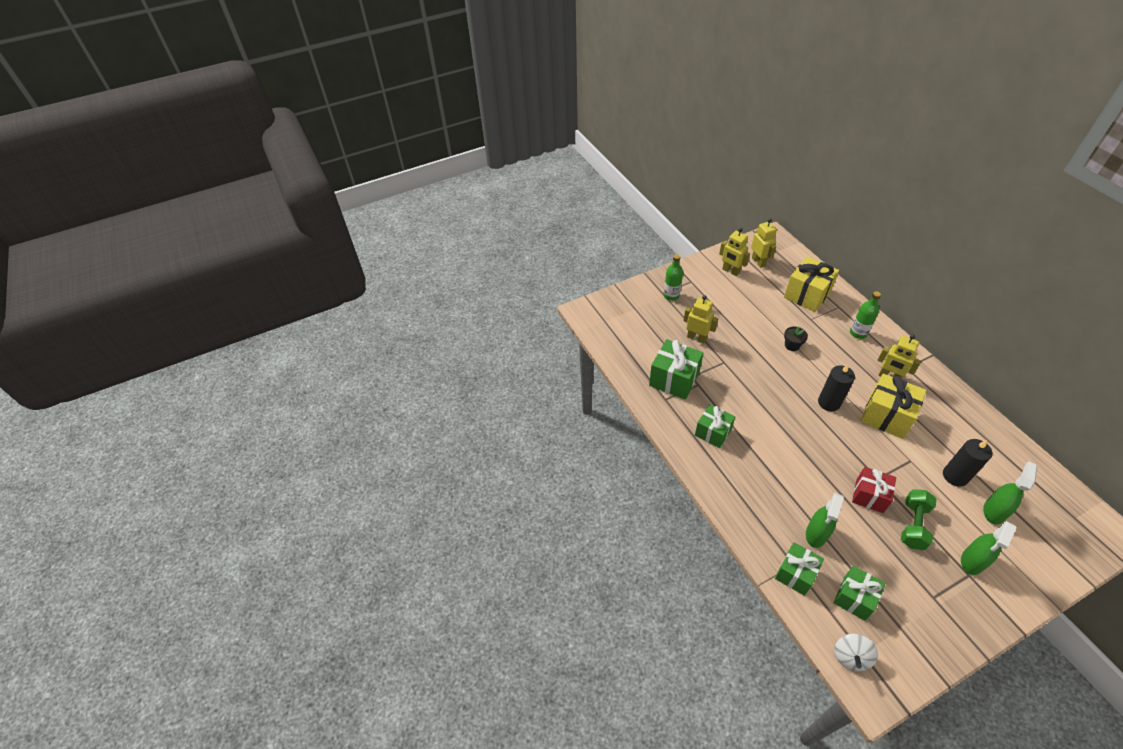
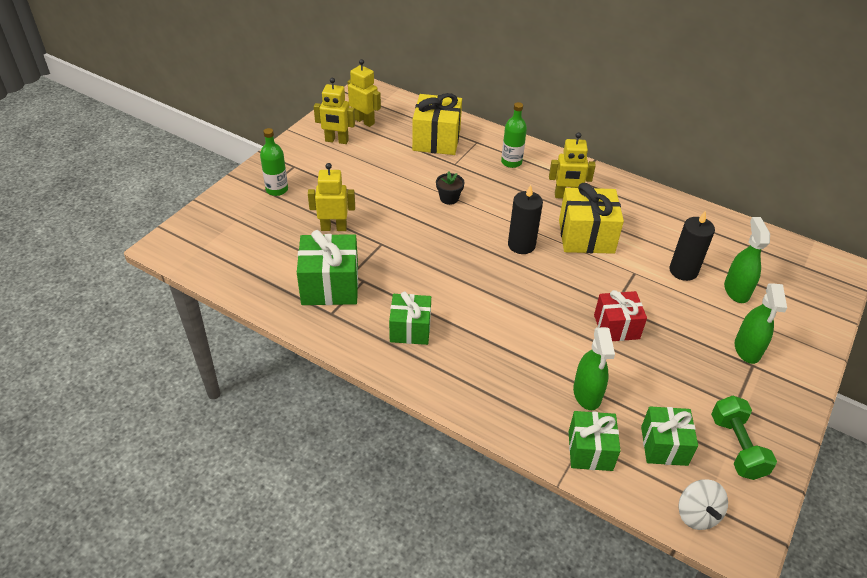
camera: 35 degrees left, 5 degrees down
(913, 525) = (674, 338): green dumbbell -> green dumbbell (736, 447)

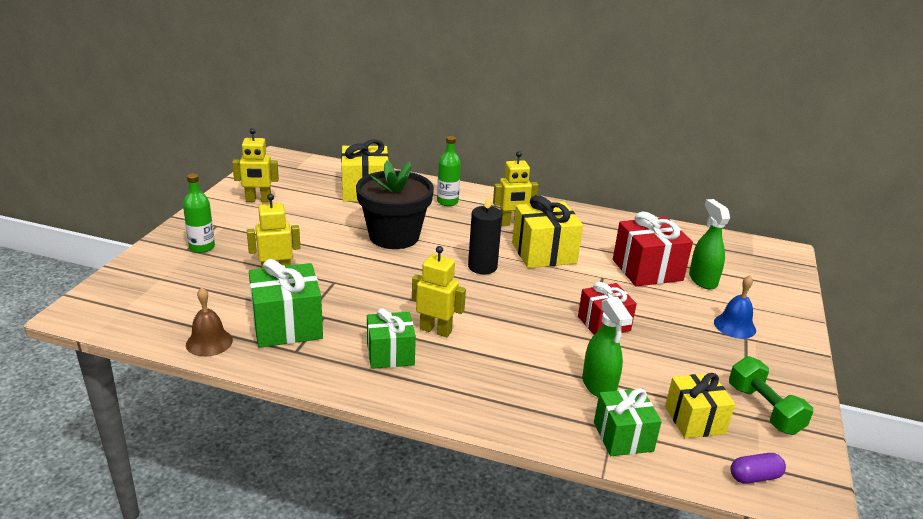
camera: 15 degrees left, 15 degrees down
(263, 293) = (209, 342): none -> brown bell
(364, 121) = (284, 182): yellow robot -> yellow robot (435, 330)
(449, 198) = (394, 236): black flower pot -> black flower pot, size x2.49
(664, 446) = (694, 420): green gift -> yellow gift
(683, 271) = (647, 270): black candle -> red gift
(697, 514) = (754, 477): white spinning top -> purple capsule
(747, 349) = (734, 326): green spray bottle -> blue bell

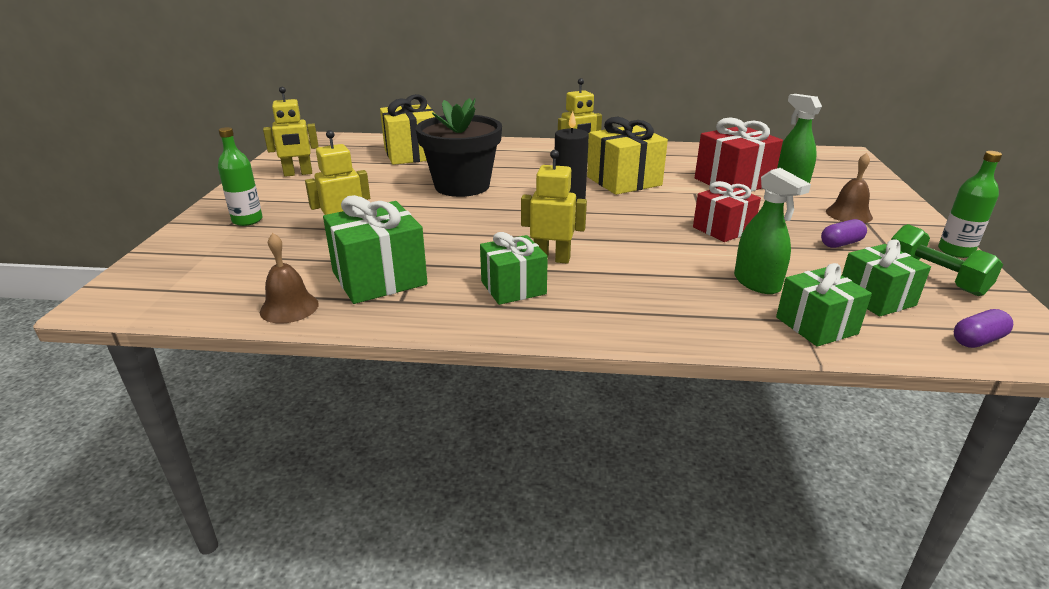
camera: 10 degrees left, 0 degrees up
(447, 202) = (502, 153): green bottle -> green bottle (955, 251)
(694, 420) = (876, 298): yellow gift -> green gift
(703, 357) = (841, 243): none -> purple capsule
(734, 326) = (849, 214): blue bell -> brown bell

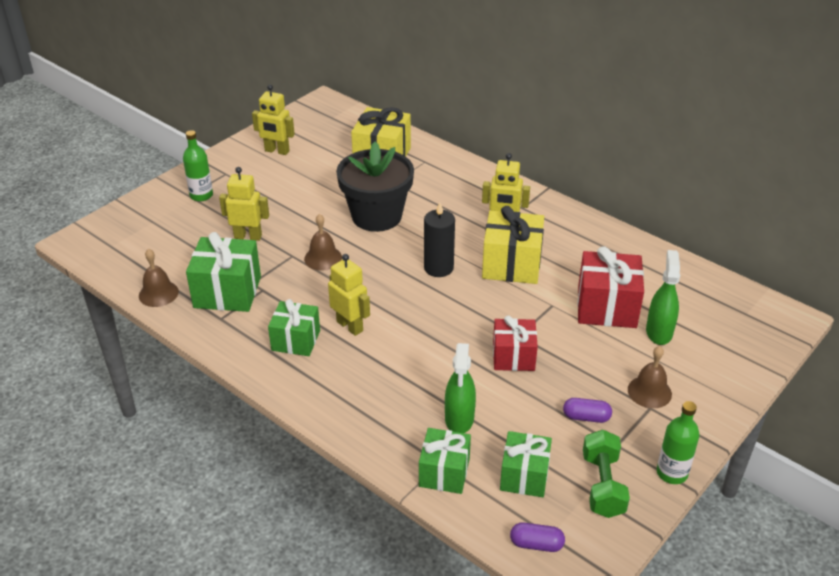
camera: 35 degrees right, 10 degrees up
(450, 224) = (323, 258): none -> brown bell

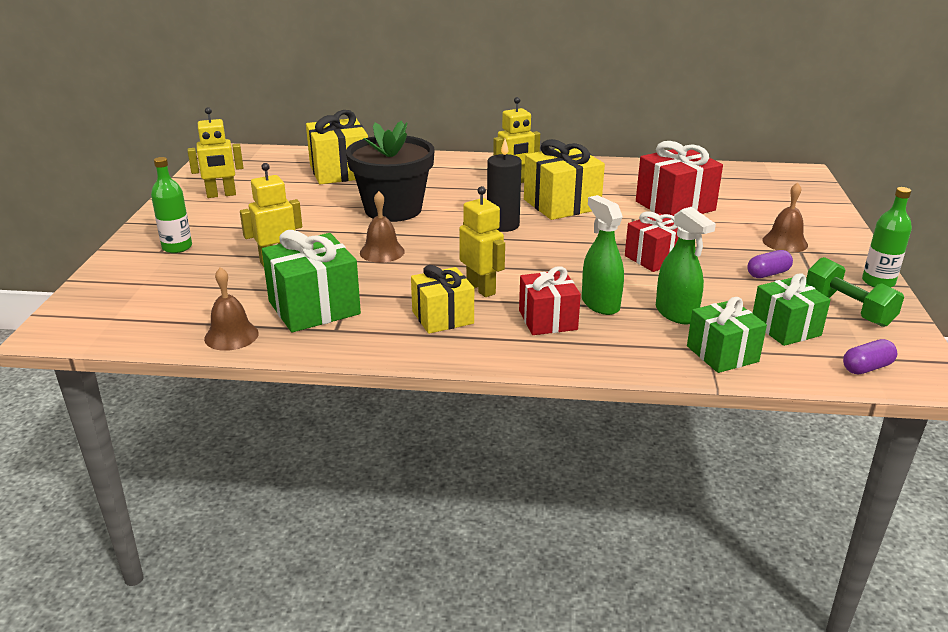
camera: 35 degrees left, 10 degrees down
(296, 340) = (442, 317): green gift -> yellow gift
(350, 326) = (481, 288): yellow robot -> yellow robot turned 45 degrees clockwise
(361, 378) = (548, 320): none -> red gift
(659, 332) = (734, 207): green spray bottle -> green spray bottle (600, 304)

